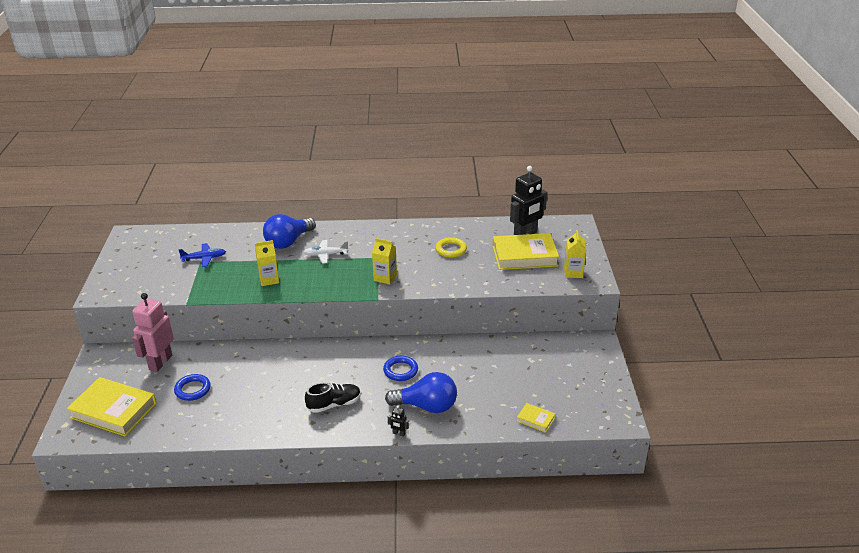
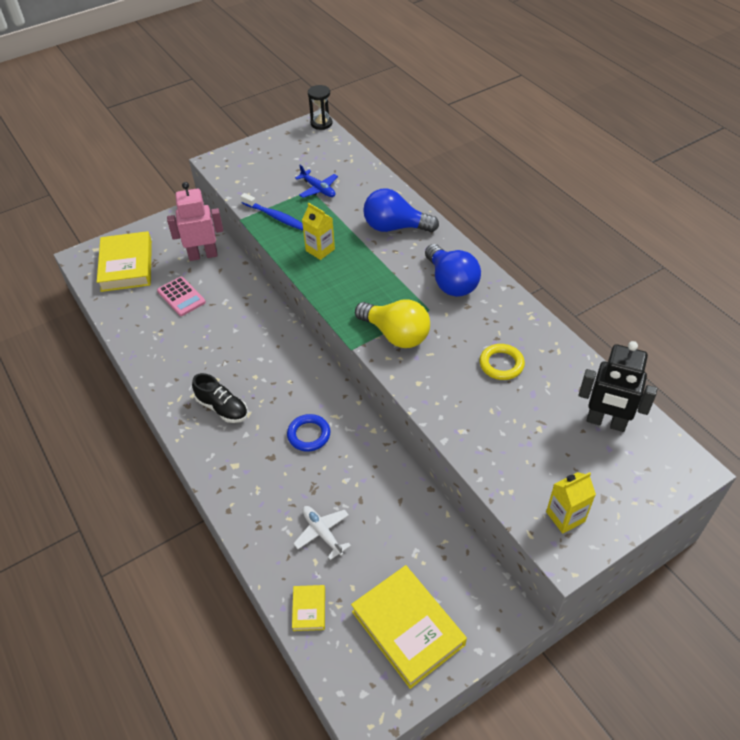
camera: 60 degrees right, 15 degrees up
(132, 231) = (321, 123): none -> black hourglass
(193, 389) = (181, 297): blue ring -> pink calculator
(207, 287) = (275, 217): none -> blue toothbrush
(325, 255) = (397, 266): white plane -> white plane (322, 533)
(385, 278) = (396, 335): yellow carton -> yellow light bulb
(398, 433) = (210, 485): black robot -> none
(426, 406) = (266, 488): blue light bulb -> blue light bulb (451, 282)
(524, 256) = (555, 444): yellow book -> yellow book (407, 628)

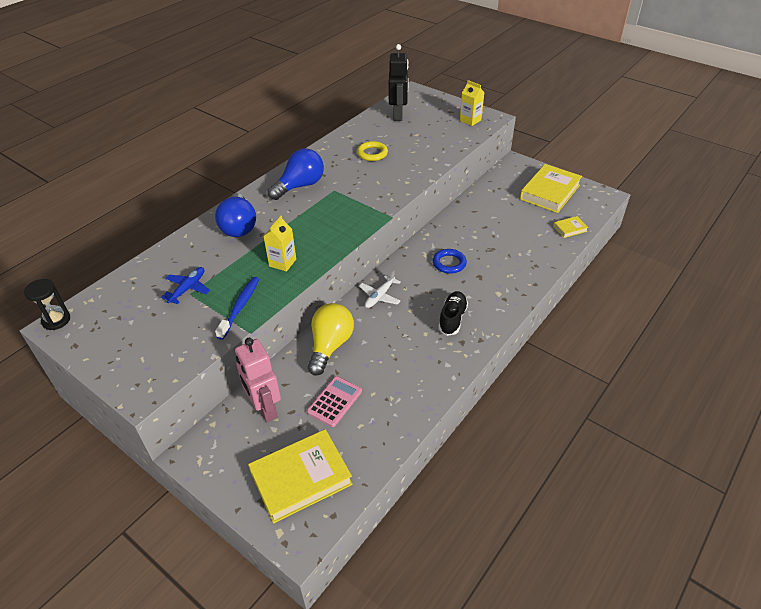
camera: 110 degrees left, 5 degrees down
(322, 533) = (519, 236): white plane -> white plane (379, 296)
(396, 335) = (367, 200): yellow light bulb -> yellow light bulb (330, 346)

